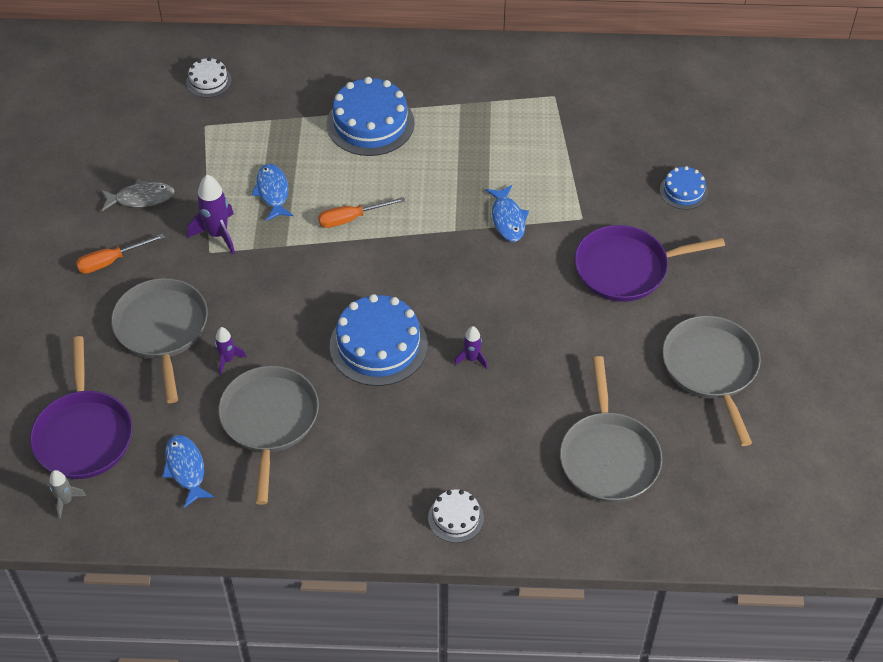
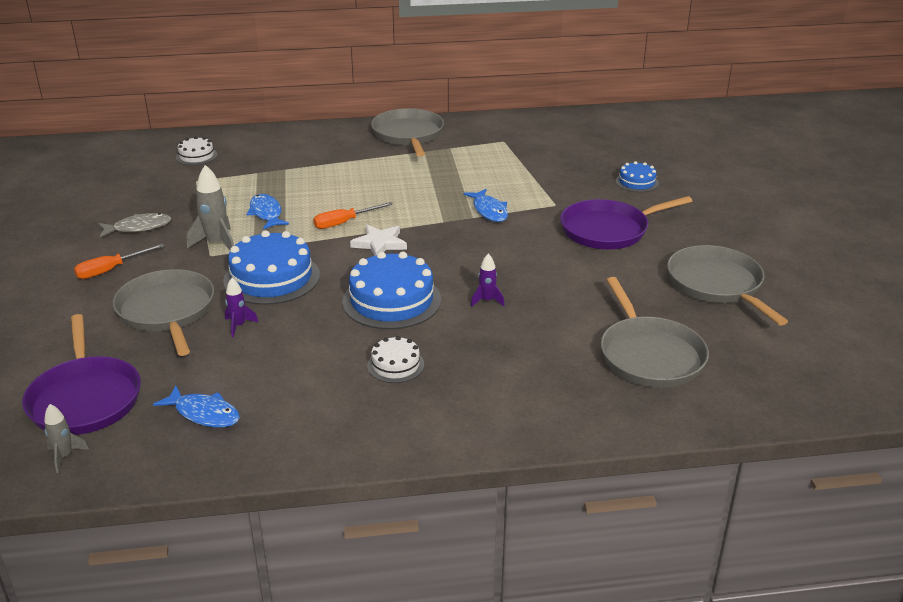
camera: 10 degrees left, 20 degrees down
(186, 469) = (204, 414): blue fish -> blue fish turned 150 degrees clockwise
(217, 234) = (217, 243): purple rocket -> grey rocket
(269, 420) = (290, 366): grey pan -> grey pan (408, 135)
(370, 123) = (348, 167): blue cake -> blue cake (271, 278)
(382, 257) = (379, 243): none -> white star
(456, 518) = (510, 419): white cake -> white cake (395, 365)

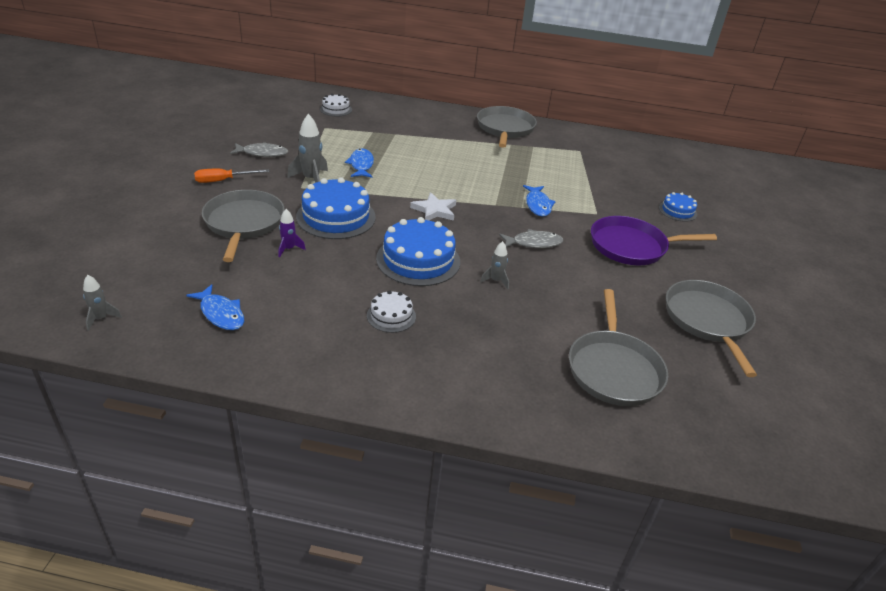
camera: 15 degrees right, 5 degrees up
(85, 399) = (144, 276): purple pan -> none
(344, 223) = (416, 186): orange screwdriver -> none
(487, 301) = (496, 281): purple rocket -> grey rocket
(506, 252) = (533, 243): none -> grey fish

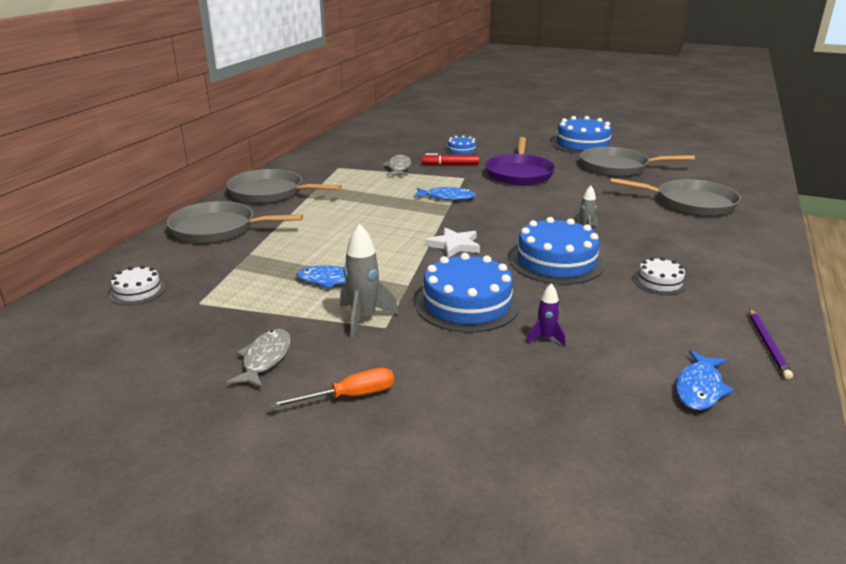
camera: 75 degrees left, 10 degrees down
(101, 318) = (756, 499): grey rocket -> none
(221, 314) = (699, 388): blue fish -> blue fish turned 150 degrees clockwise
(223, 180) = (349, 396): orange screwdriver -> orange screwdriver turned 105 degrees counterclockwise
(244, 223) = (482, 374): grey pan -> grey pan (218, 229)
(283, 364) = (768, 345): none -> purple pencil
(533, 243) = (518, 207): grey fish -> grey fish (399, 168)
(628, 205) = (450, 165): none -> red marker
(779, 298) = (582, 144): none -> blue cake

